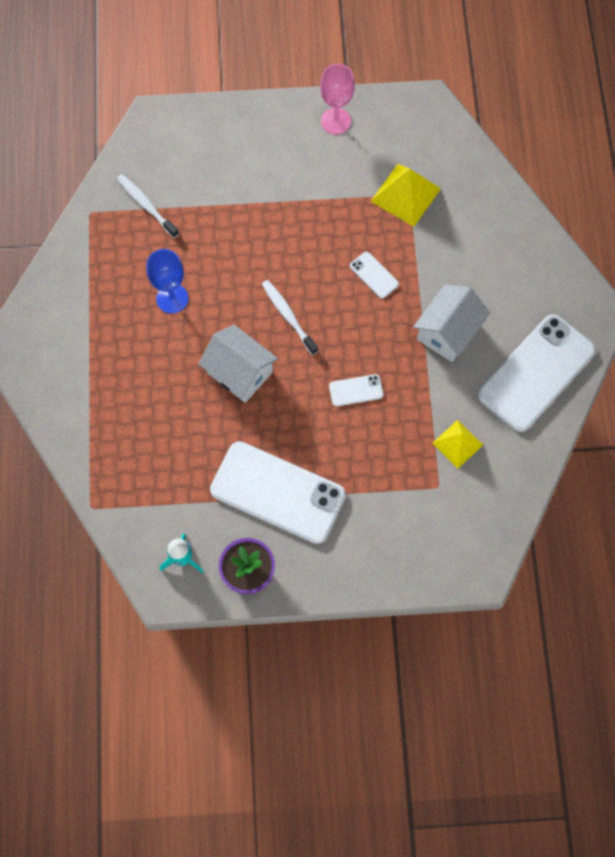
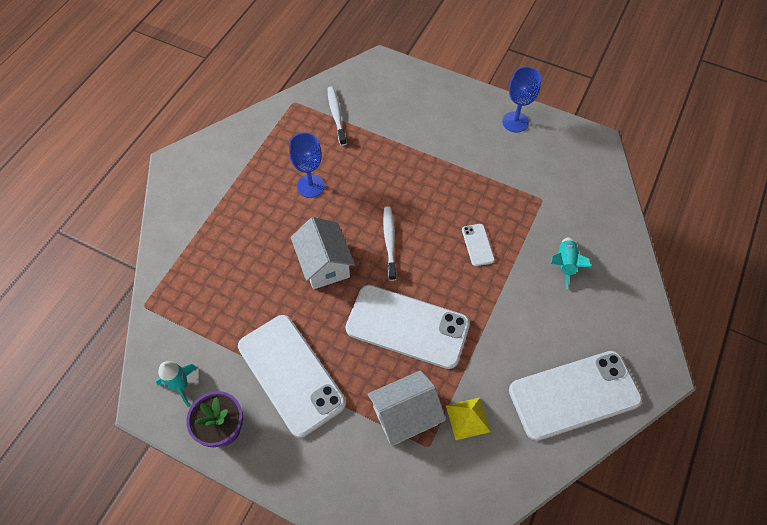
camera: 30 degrees right, 10 degrees down
(336, 121) = (515, 122): pink goblet -> blue goblet
(356, 390) = (407, 326): white phone -> white phone, size x2.38
(405, 194) = (540, 198): yellow pyramid -> none
(448, 332) = (514, 320): white house -> white house (405, 415)
(464, 253) = (564, 264): none -> turquoise rocket

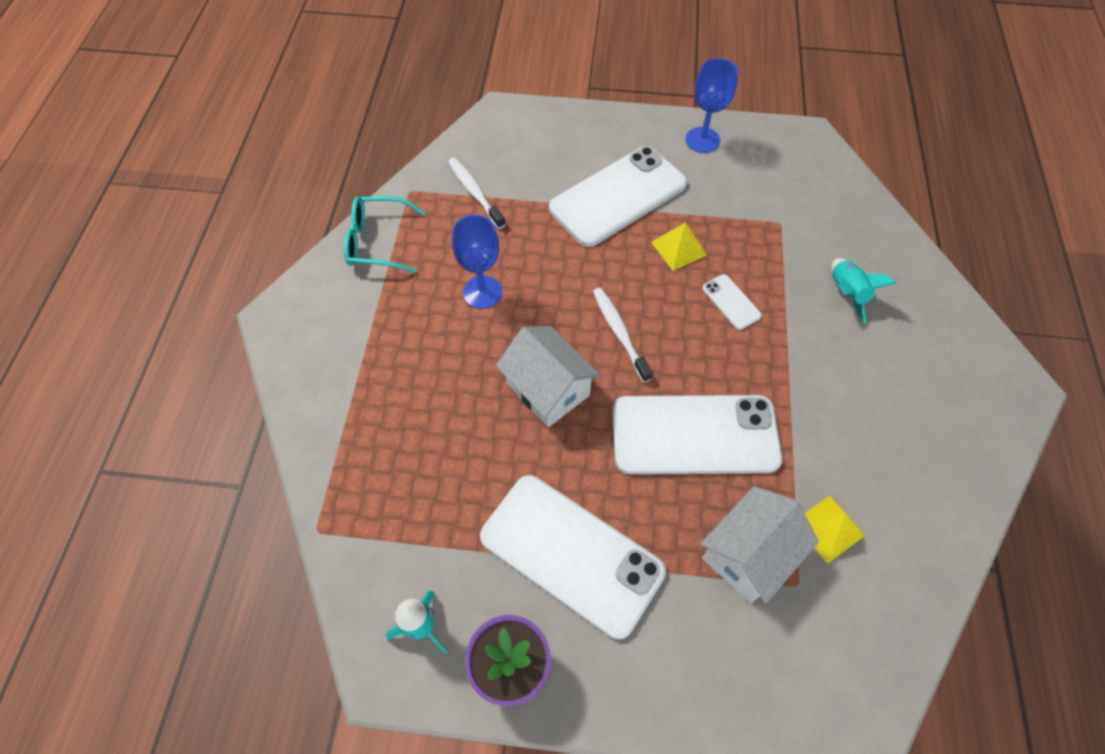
camera: 20 degrees left, 0 degrees up
(258, 131) = (378, 242): none -> turquoise glasses
(459, 196) = (678, 248): none -> yellow pyramid
(574, 395) = (939, 451): white phone -> white phone (618, 196)

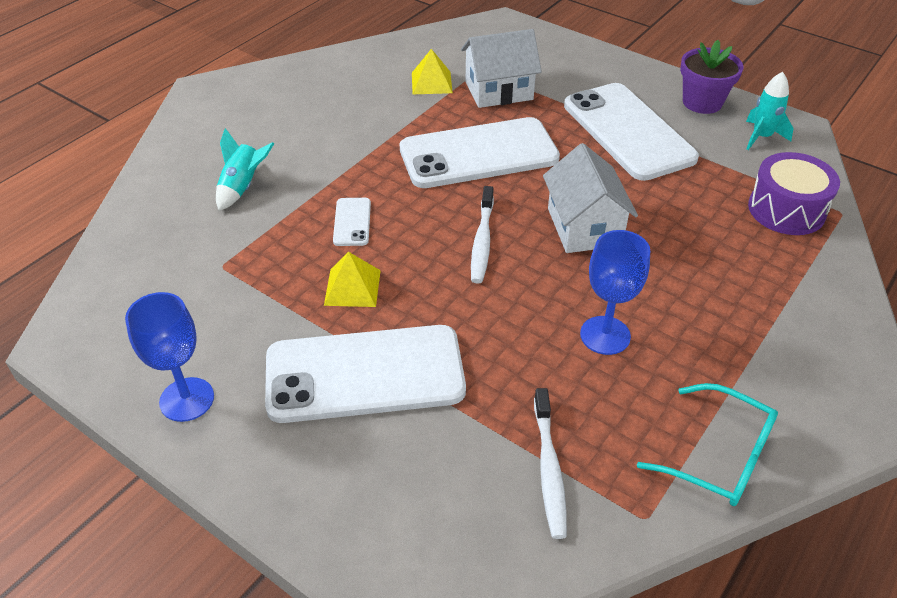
camera: 150 degrees left, 15 degrees down
(372, 506) = (786, 210): none -> purple drum
(694, 435) = (478, 154): white phone -> white phone turned 45 degrees counterclockwise

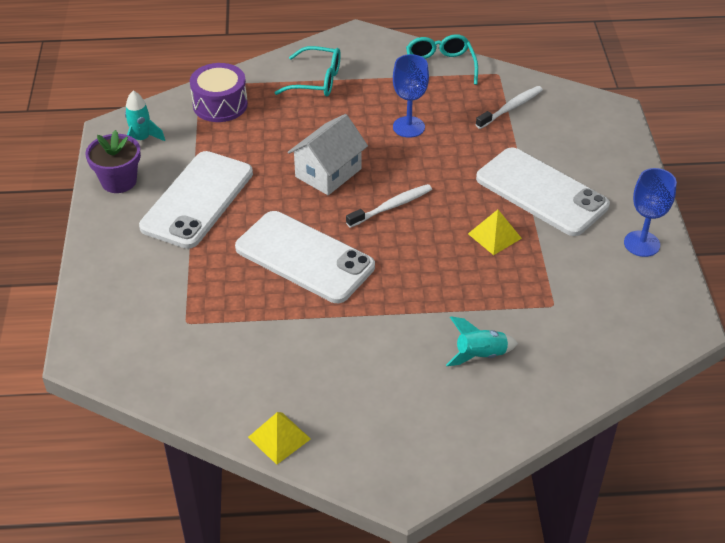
camera: 130 degrees left, 0 degrees up
(352, 222) = (444, 273): white phone -> none
(431, 82) = (235, 340): yellow pyramid -> yellow pyramid (279, 438)
(499, 91) = (207, 293): white house -> none
(780, 309) = (316, 80): none -> turquoise glasses

